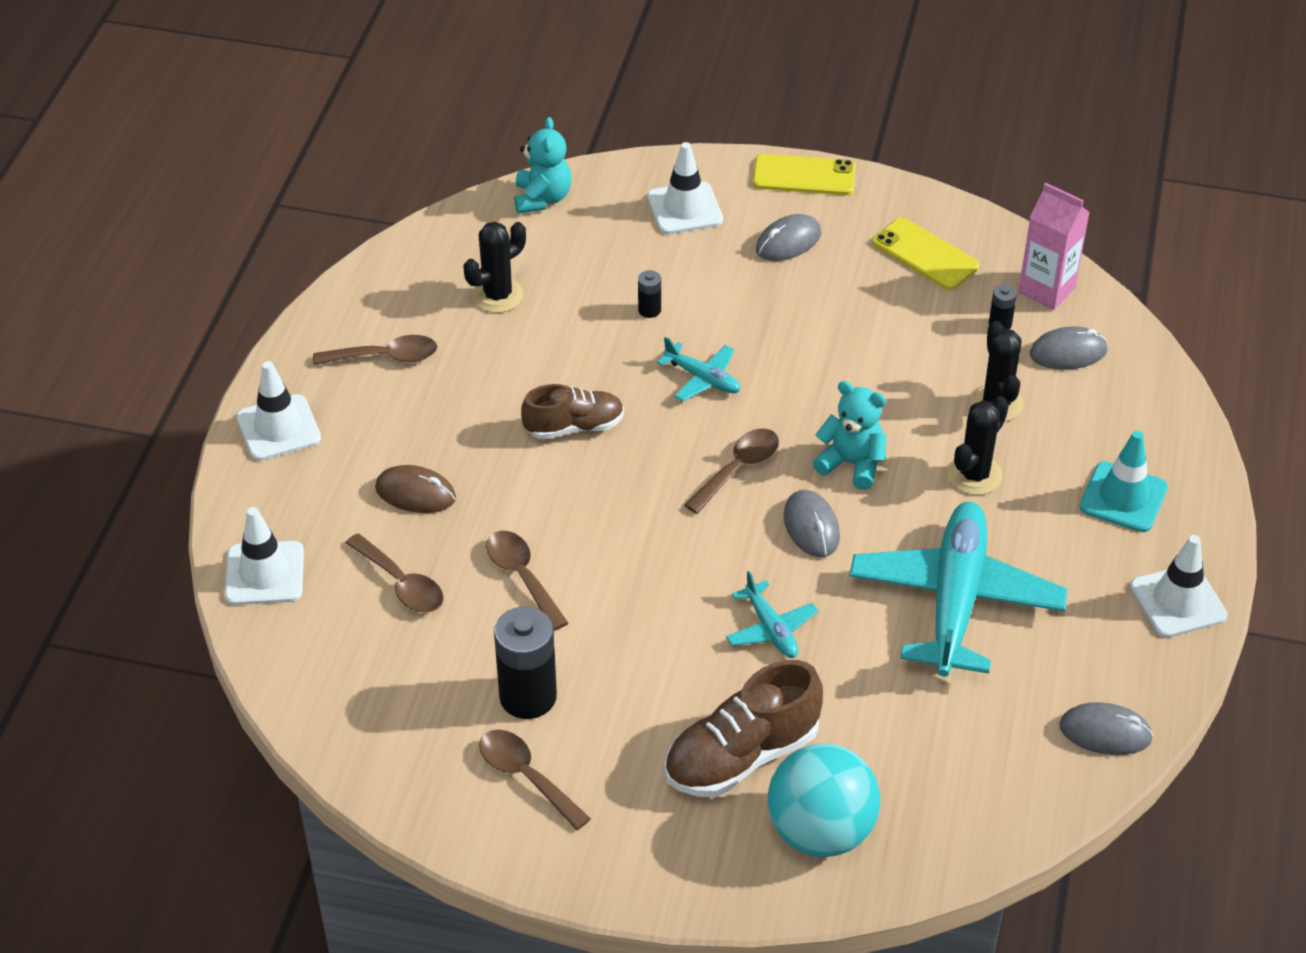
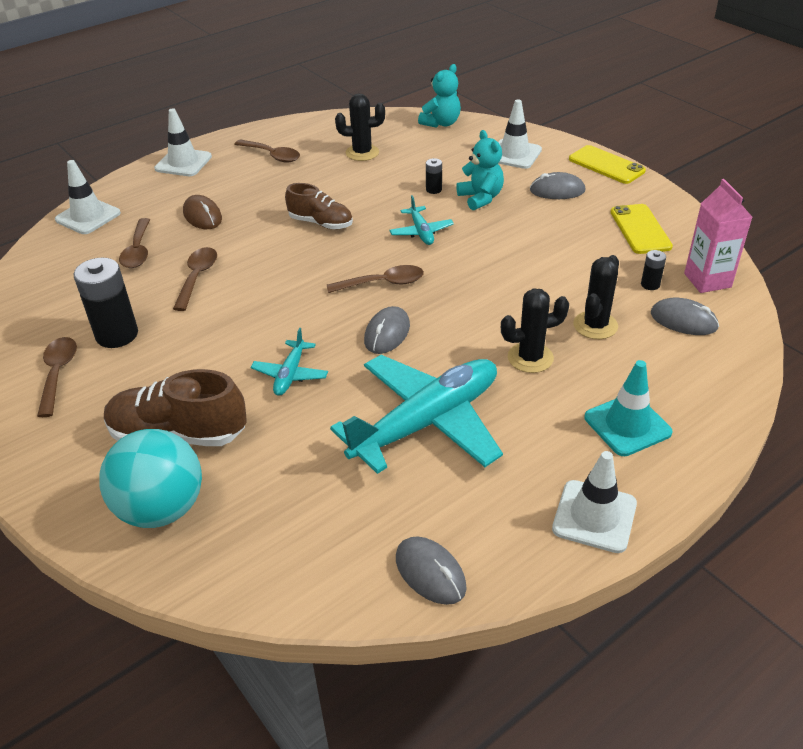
camera: 40 degrees right, 5 degrees down
(852, 464) = (455, 313): turquoise teddy bear -> turquoise teddy bear (480, 198)

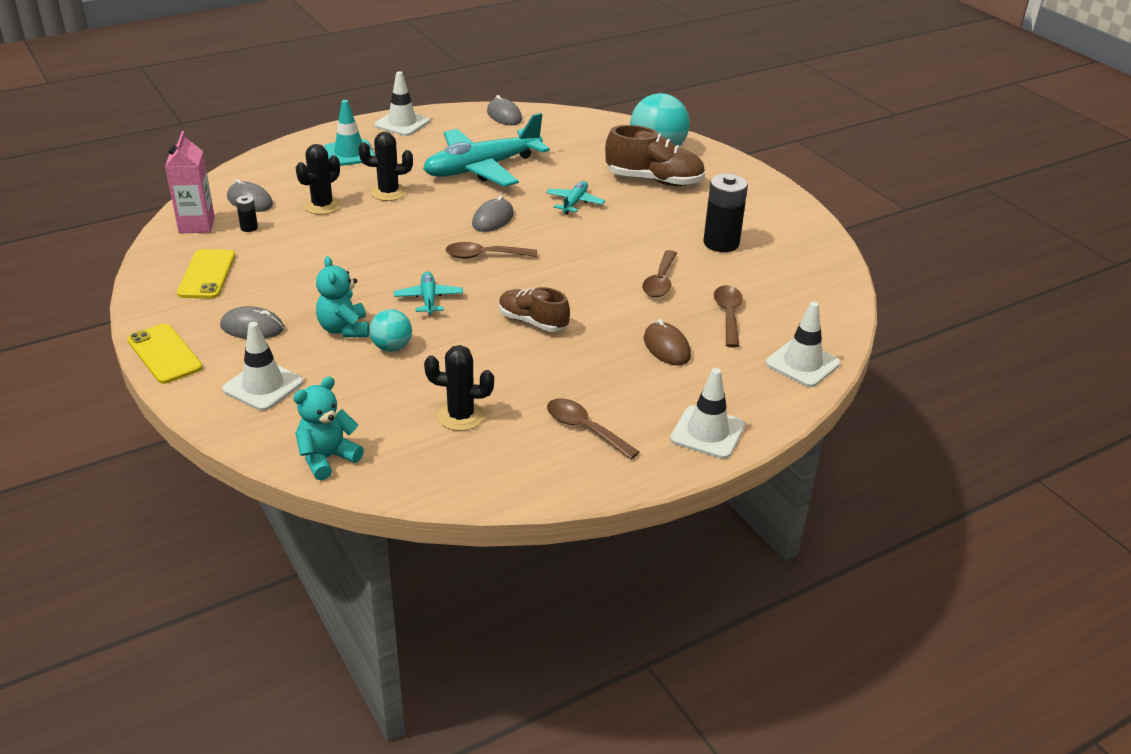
camera: 175 degrees left, 5 degrees down
(58, 373) = (758, 222): brown spoon -> none
(433, 189) = (392, 347): black battery -> turquoise ball

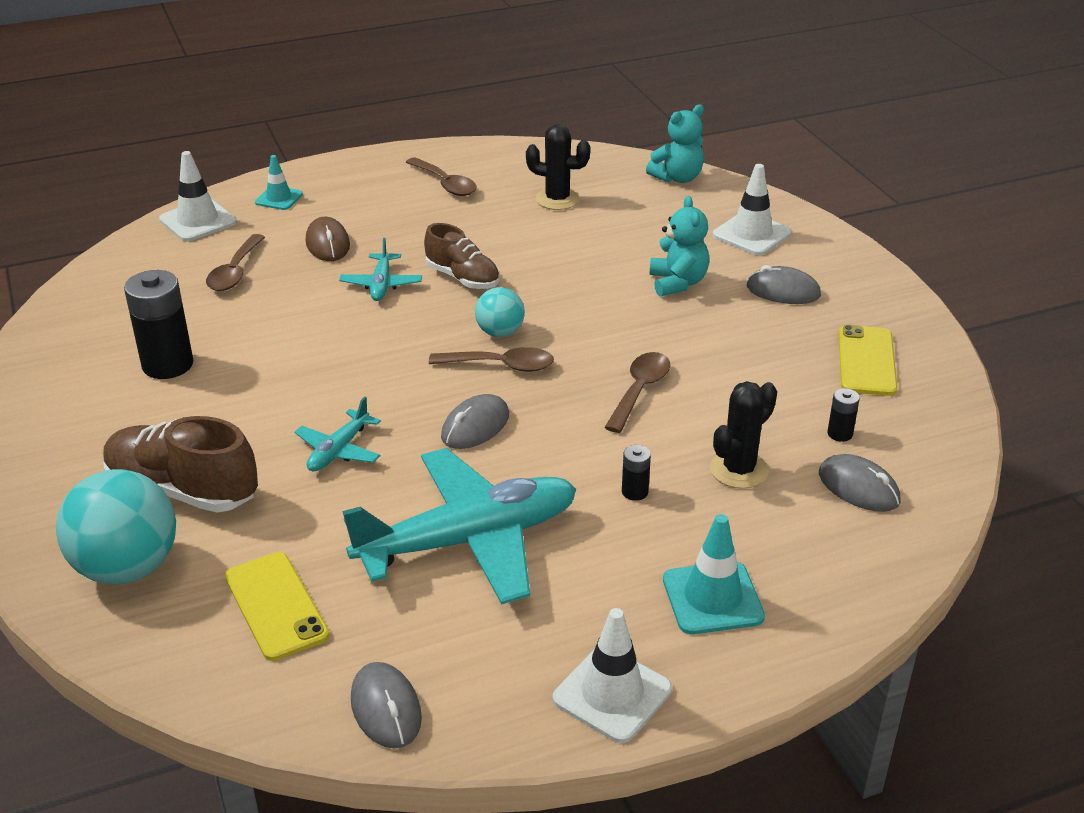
camera: 170 degrees left, 0 degrees up
(164, 354) = (868, 269): yellow phone -> yellow phone (276, 606)
(196, 225) = (920, 443): pink carton -> none
(388, 192) = (635, 492): black cactus -> black battery
(392, 347) = (623, 261): turquoise ball -> turquoise ball (500, 332)
(428, 299) = (580, 312): turquoise plane -> turquoise plane (381, 284)
(660, 281) = (287, 316): brown spoon -> brown spoon (639, 390)
(707, 432) = (336, 175): white traffic cone -> none
(746, 396) = (279, 198): none -> turquoise traffic cone

